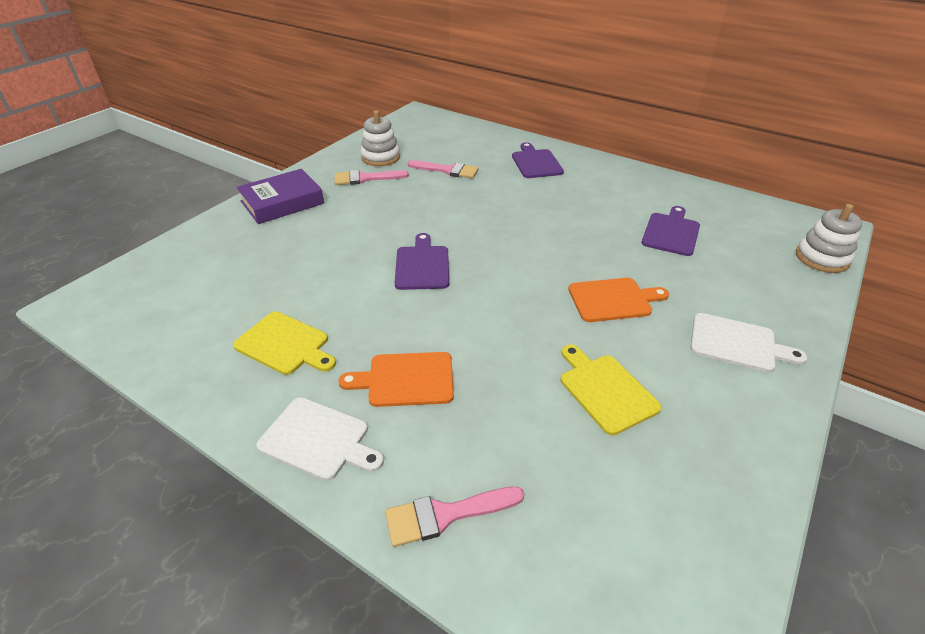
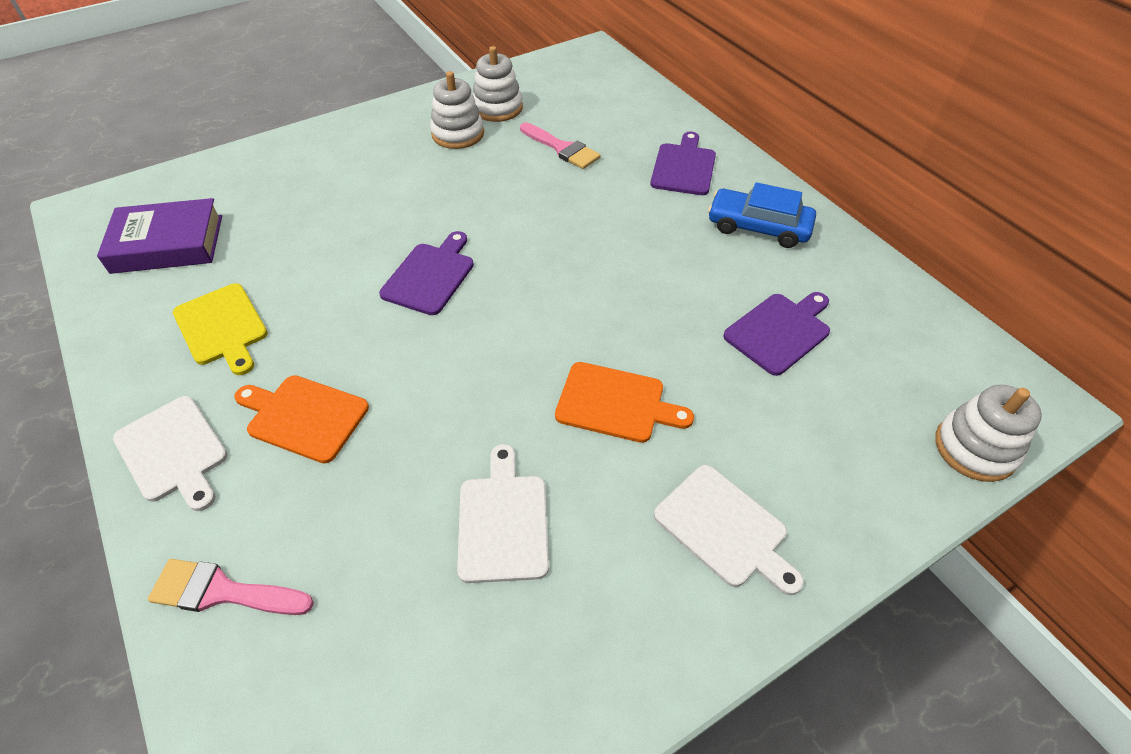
camera: 25 degrees right, 10 degrees up
(282, 202) = (346, 142): purple book -> purple book (168, 244)
(365, 178) = (458, 134): pink brush -> white stacking toy
(605, 390) = (503, 521): yellow cutting board -> white cutting board
(609, 183) = (758, 227): none -> blue car

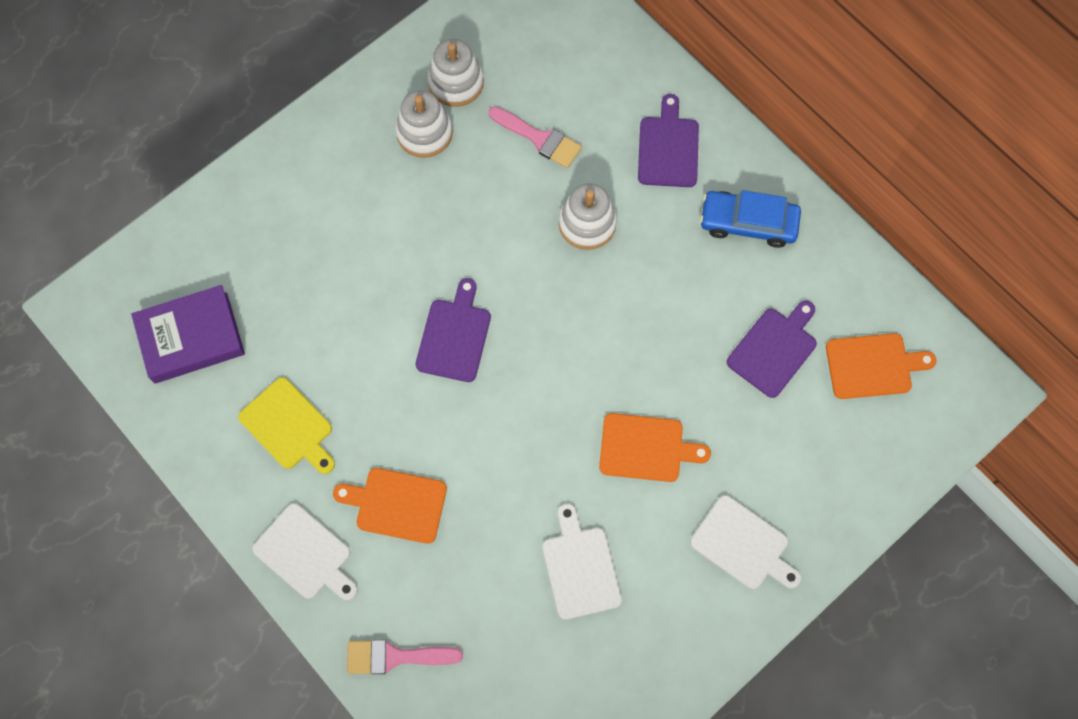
camera: 10 degrees left, 20 degrees up
(898, 361) = (873, 366): none -> orange cutting board
(975, 448) = (928, 442): white stacking toy -> white stacking toy (587, 223)

